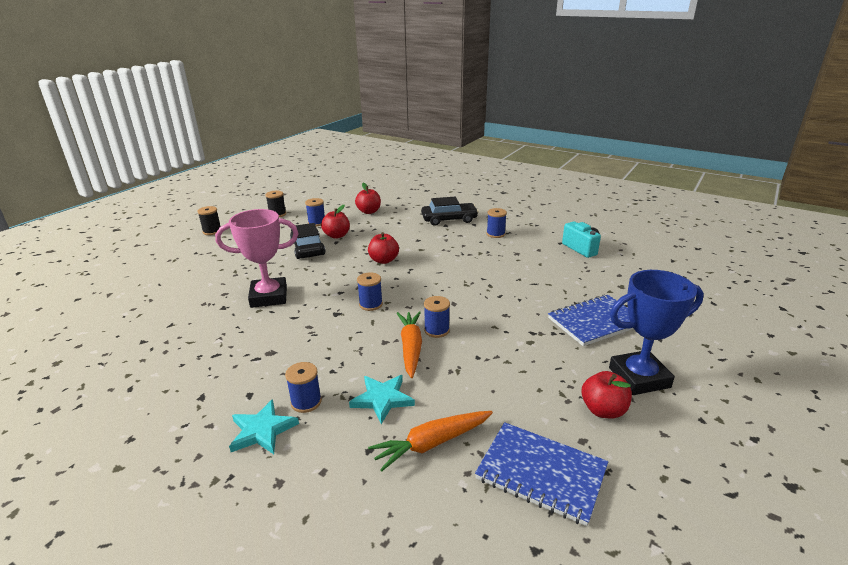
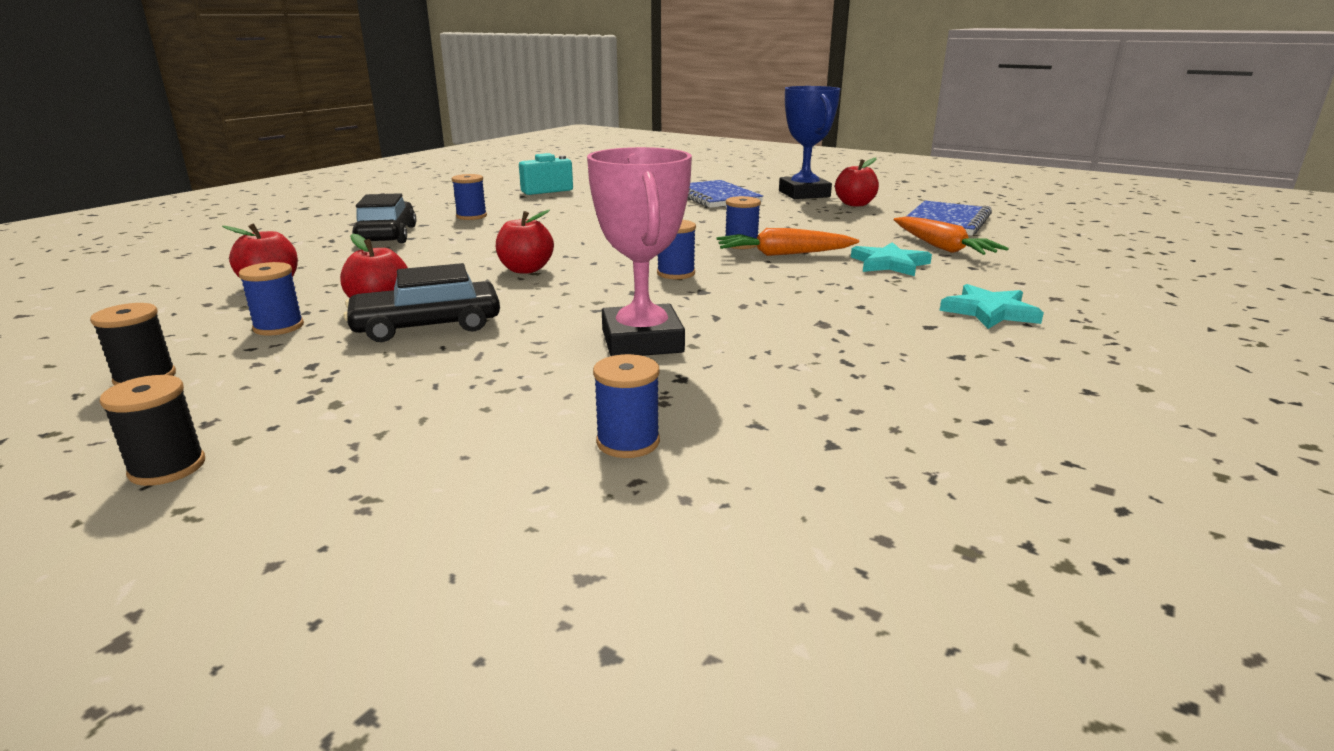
camera: 90 degrees left, 5 degrees down
(306, 402) = (920, 295): blue spool -> blue spool (628, 442)

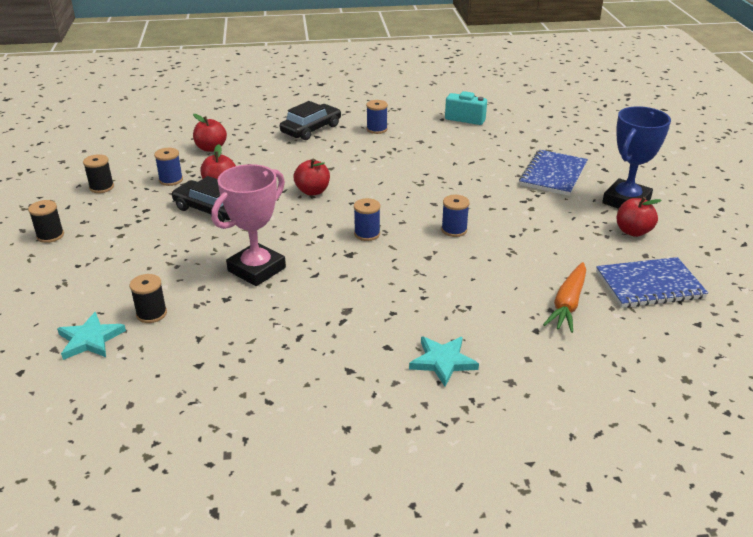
camera: 50 degrees right, 10 degrees up
(628, 442) = (151, 314): blue spool -> black spool
(783, 254) = (455, 252): orange carrot -> none
(889, 264) = (493, 296): turquoise star -> turquoise star (90, 339)

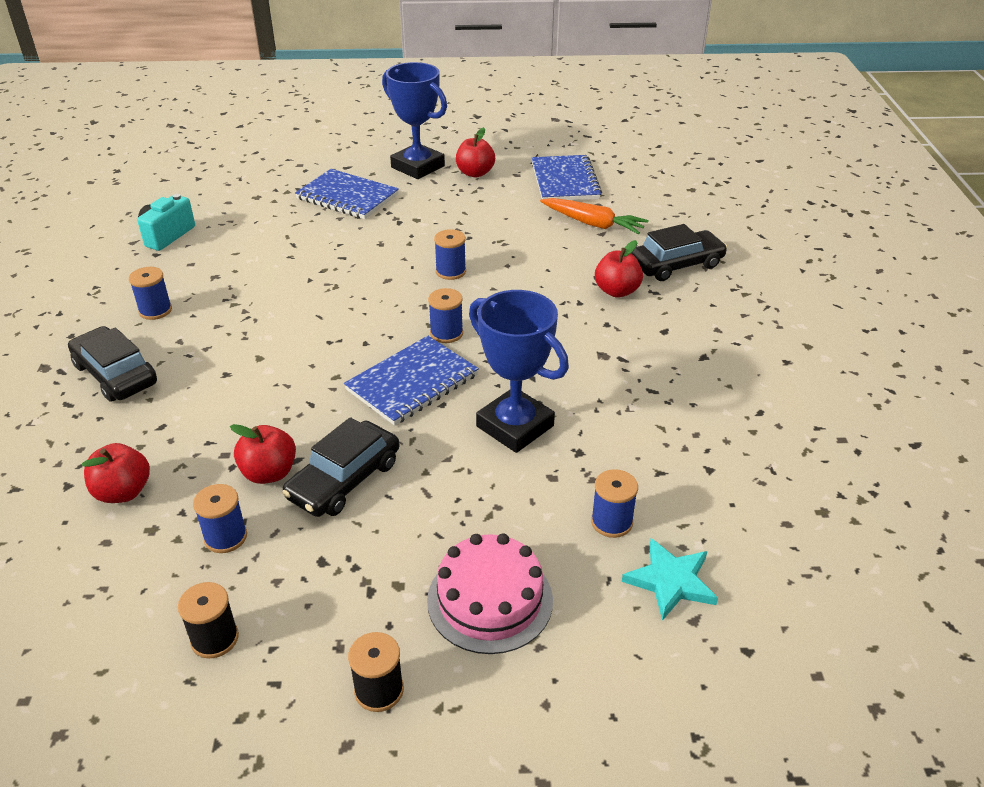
camera: 85 degrees left, 5 degrees up
(99, 267) = (490, 600): none -> pink cake
(151, 314) = (611, 522): black spool -> blue spool
(256, 269) = (515, 426): pink trophy -> blue trophy
(306, 224) = (412, 382): none -> blue notebook
(312, 191) = (323, 375): red apple -> red apple (617, 291)
(442, 362) = (684, 299): turquoise star -> none
(507, 359) = (676, 264): none -> black car

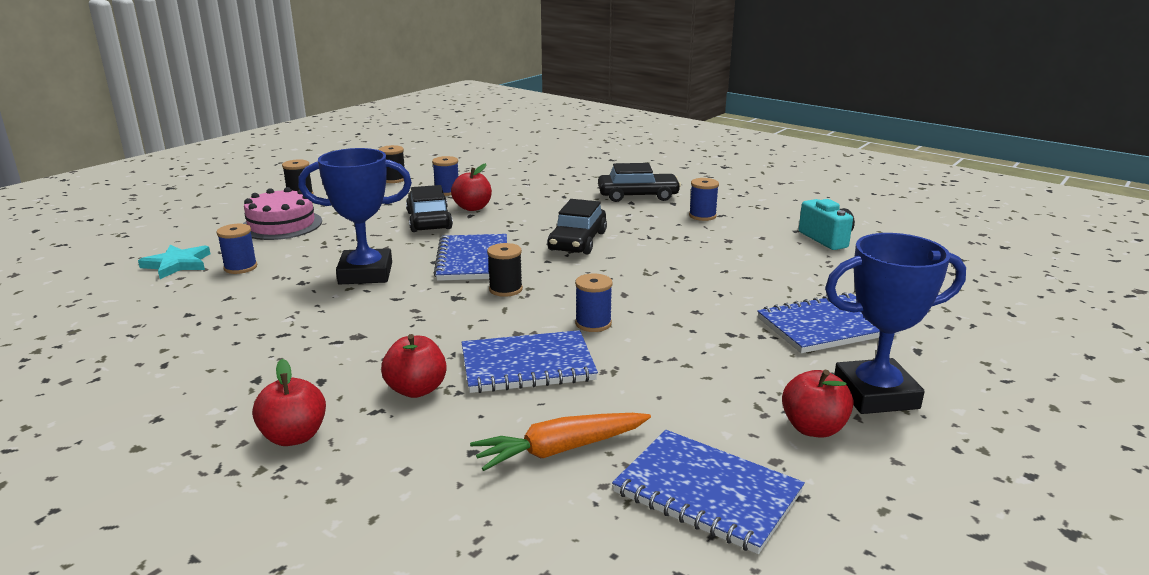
camera: 130 degrees right, 15 degrees down
(123, 492) = (523, 181): red apple -> red apple (294, 436)
(446, 333) = (505, 289): blue spool -> black spool
(535, 269) = (527, 365): none -> blue notebook
(676, 264) = (386, 457): black car -> black car (577, 241)

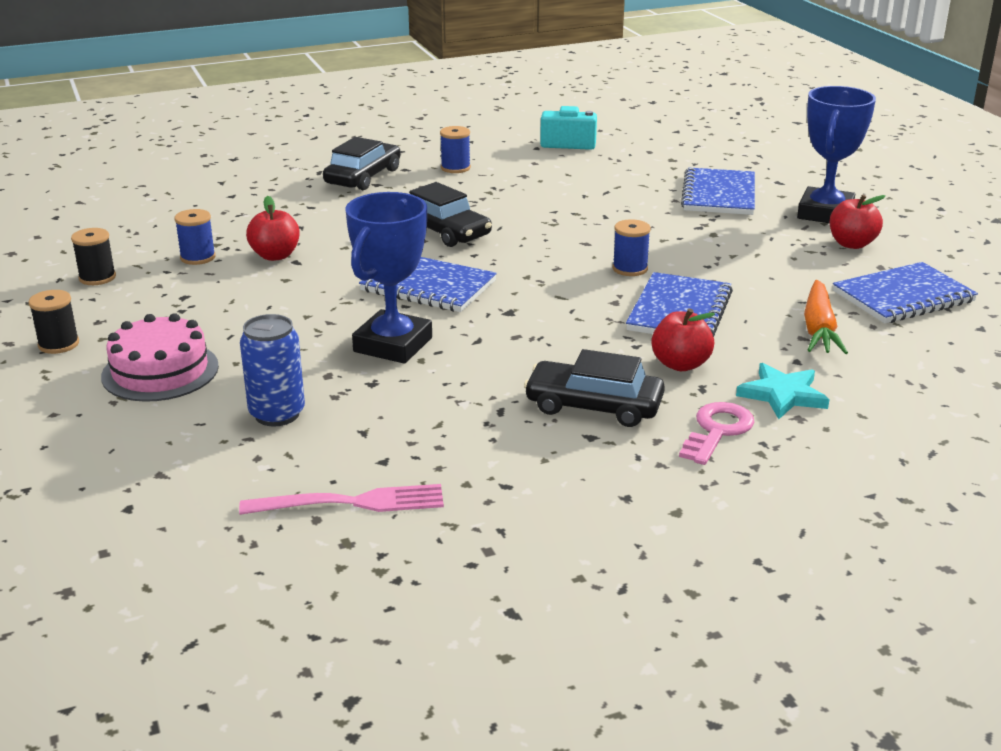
camera: 60 degrees left, 5 degrees up
(126, 319) = (351, 503): none -> pink fork
(177, 264) = (207, 456): turquoise star -> turquoise star (782, 395)
(240, 267) = (277, 414): blue spool -> blue can
(294, 436) = (717, 431): red apple -> pink key
(429, 220) = (280, 285): black car -> black car (594, 406)
(505, 289) = (518, 287): black spool -> none

